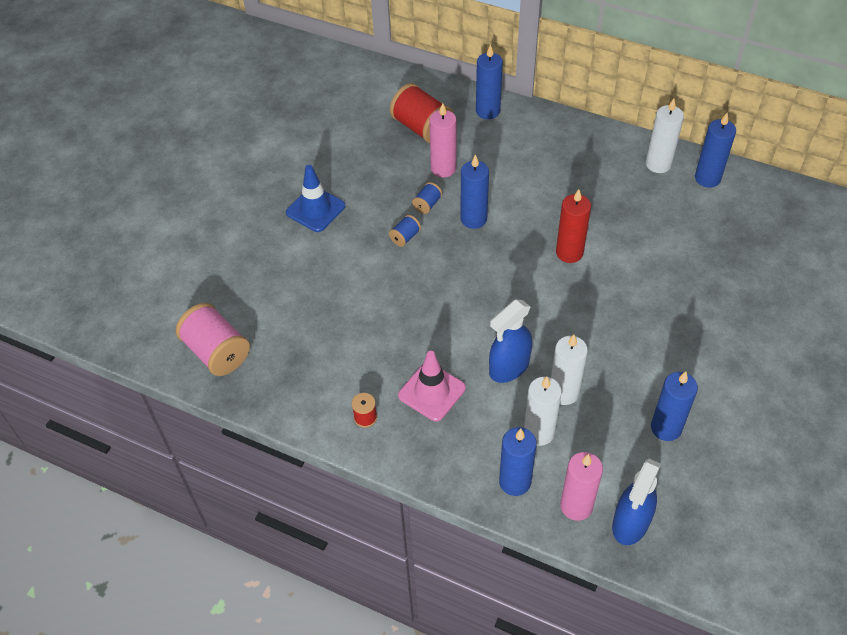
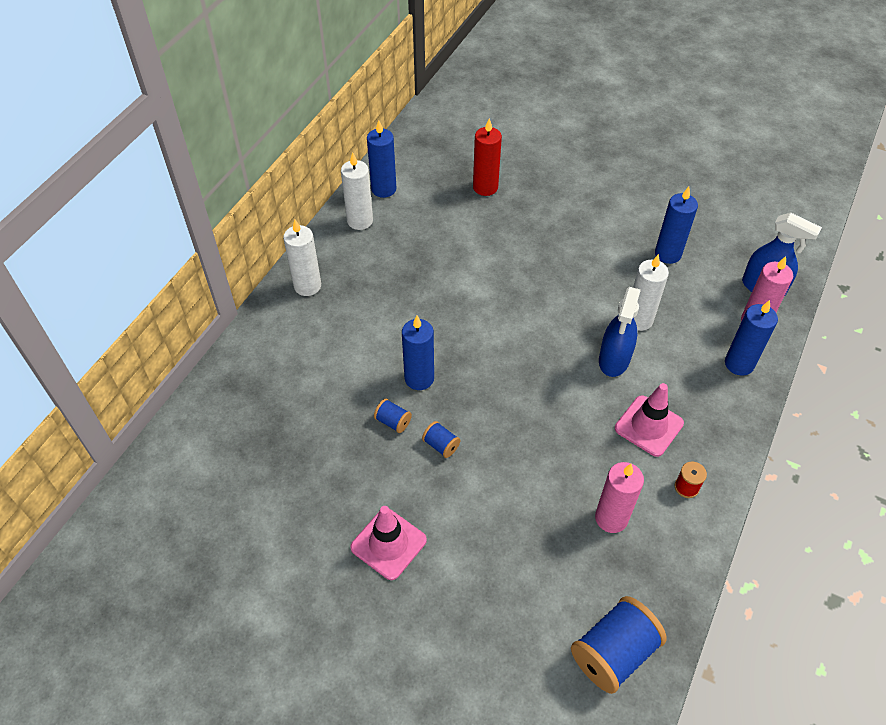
camera: 90 degrees left, 0 degrees up
(217, 352) = (613, 653): pink spool -> blue spool
(315, 209) = (388, 544): blue traffic cone -> pink traffic cone
(422, 128) = (266, 423): red spool -> none
(443, 168) = (338, 404): pink candle -> pink candle (611, 518)
(487, 111) = (251, 355): blue candle -> none
(509, 367) = (614, 360): blue spray bottle -> blue spray bottle turned 60 degrees clockwise
(539, 432) = (684, 342): white candle -> white candle (307, 286)
(569, 252) = (471, 300): red candle -> red candle (485, 187)

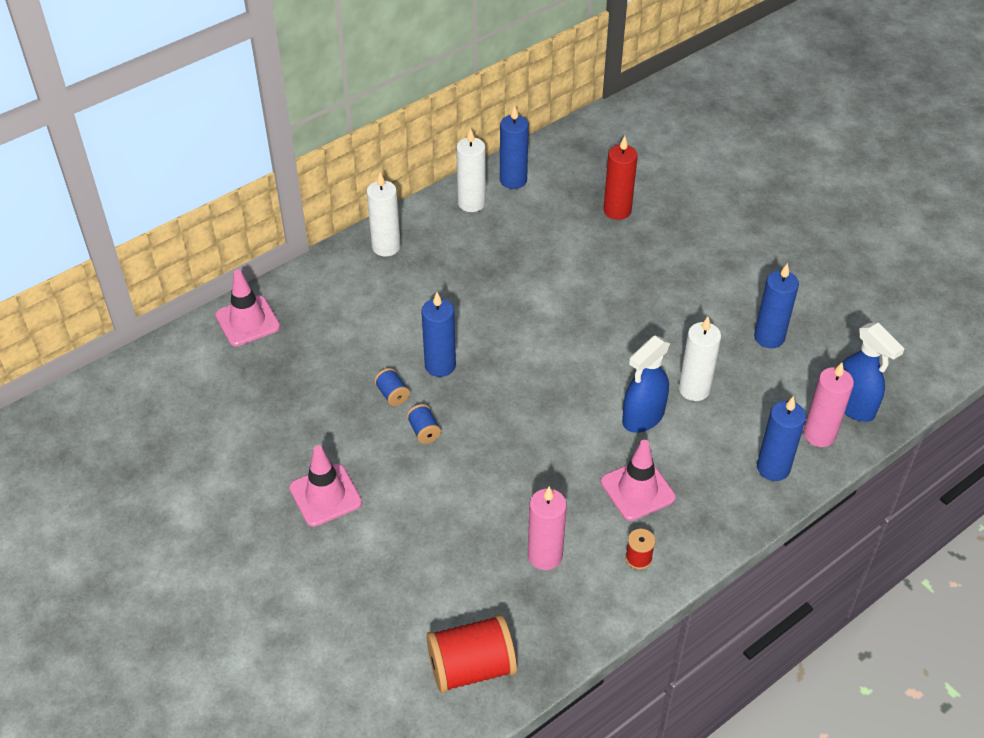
camera: 25 degrees right, 5 degrees down
(218, 402) = (247, 321): none -> pink traffic cone
(613, 653) = (471, 667): blue spool -> red spool

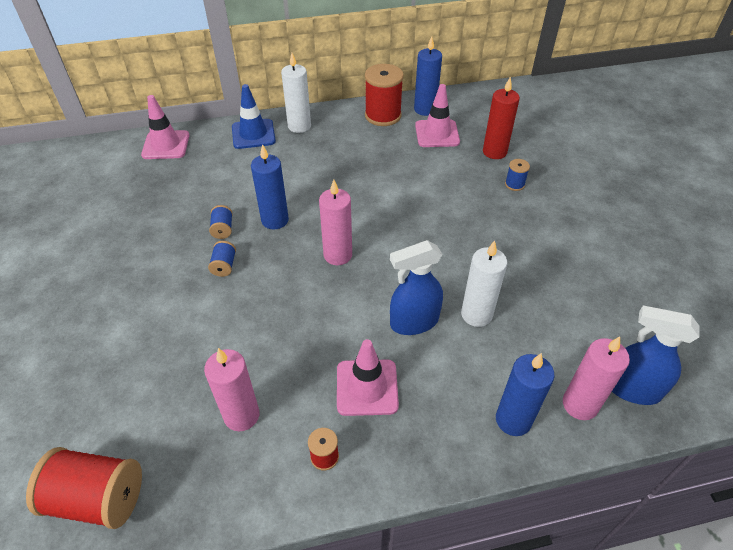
camera: 25 degrees right, 0 degrees up
(325, 495) = (111, 288): pink traffic cone -> pink traffic cone (437, 134)
(340, 274) = (253, 134): none -> blue traffic cone
(471, 203) = (383, 116): white candle -> red spool
(530, 379) = (338, 255): none -> pink candle
(657, 242) = (514, 184): none -> blue spool
(769, 337) = (575, 293): blue candle -> none
(853, 405) = (631, 388): blue spray bottle -> blue spray bottle turned 120 degrees clockwise

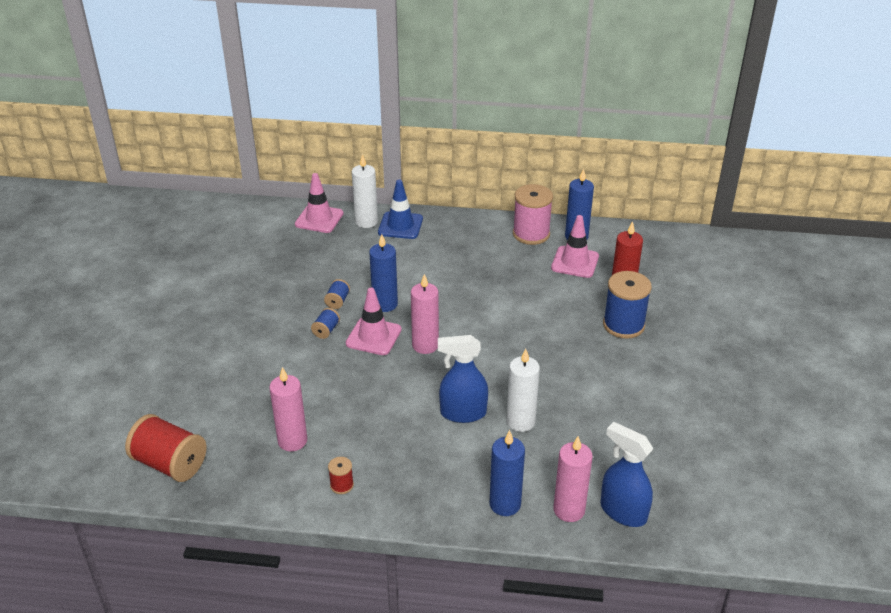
camera: 20 degrees right, 10 degrees down
(299, 126) = (446, 227): white candle -> white candle (366, 222)
(367, 387) = (398, 449): pink traffic cone -> pink traffic cone (373, 336)
(383, 116) = (531, 234): red spool -> pink spool
(514, 184) = (623, 325): blue spool -> blue spool, size x2.10

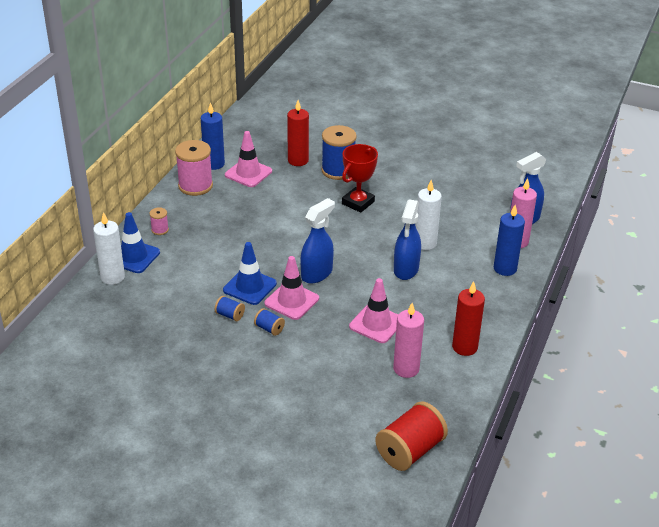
camera: 75 degrees left, 0 degrees up
(319, 219) = (86, 308): pink traffic cone -> pink traffic cone (376, 324)
(341, 485) = (464, 347): red spool -> red candle
(385, 304) = (249, 287): blue candle -> blue traffic cone
(425, 345) = (317, 273): pink candle -> blue spray bottle
(448, 230) = (160, 230): none -> pink spool
(569, 352) = (358, 203): none -> red trophy

